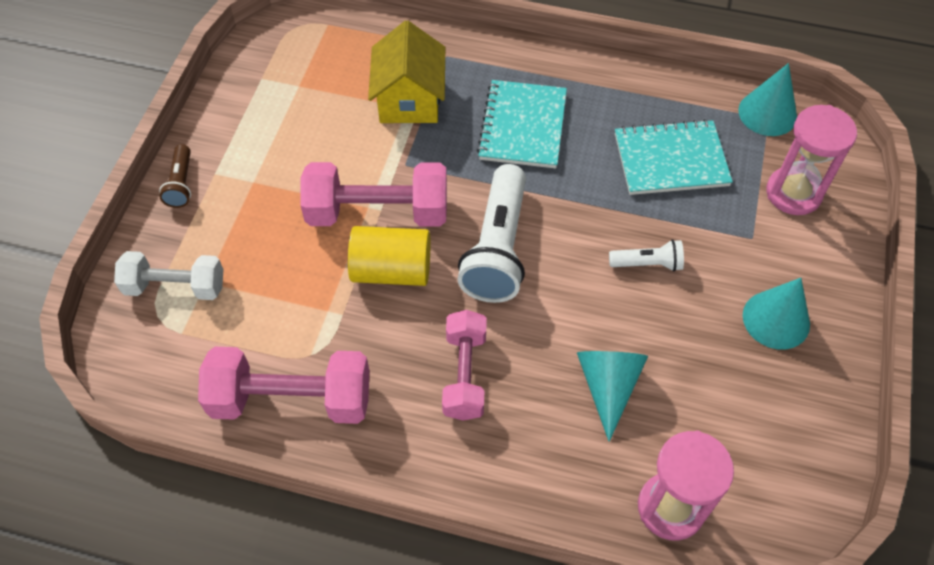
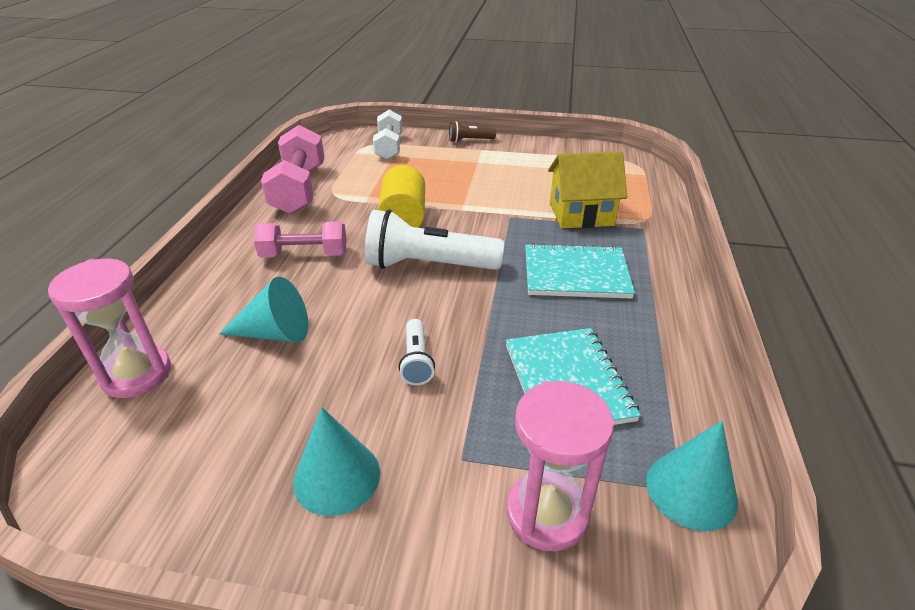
camera: 85 degrees right, 20 degrees down
(378, 212) = (458, 208): pink dumbbell -> none

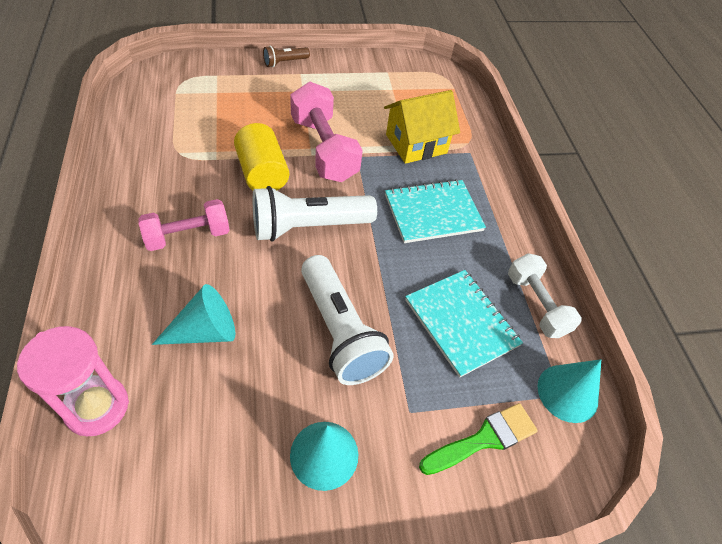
camera: 25 degrees left, 15 degrees up
(299, 189) = (141, 153): pink dumbbell -> pink dumbbell (324, 149)
(389, 147) = (208, 81): white dumbbell -> white dumbbell (536, 305)
(416, 361) = (340, 331): white flashlight -> white flashlight, size x2.04
(547, 513) = (483, 439): pink hourglass -> green brush

